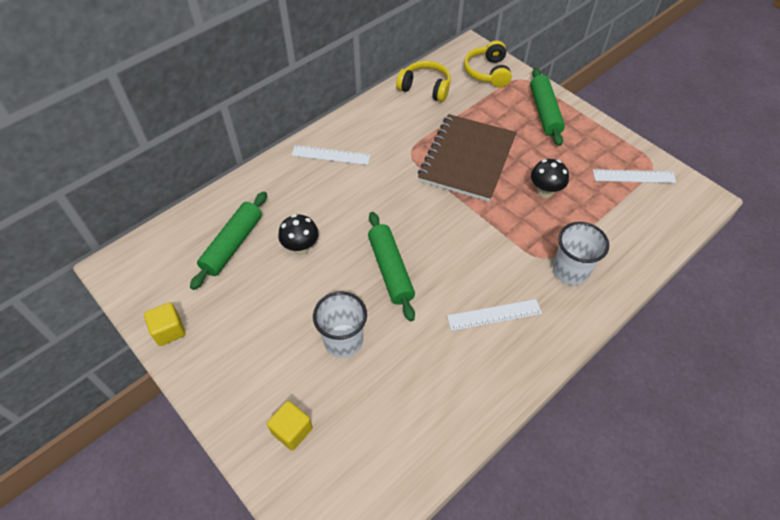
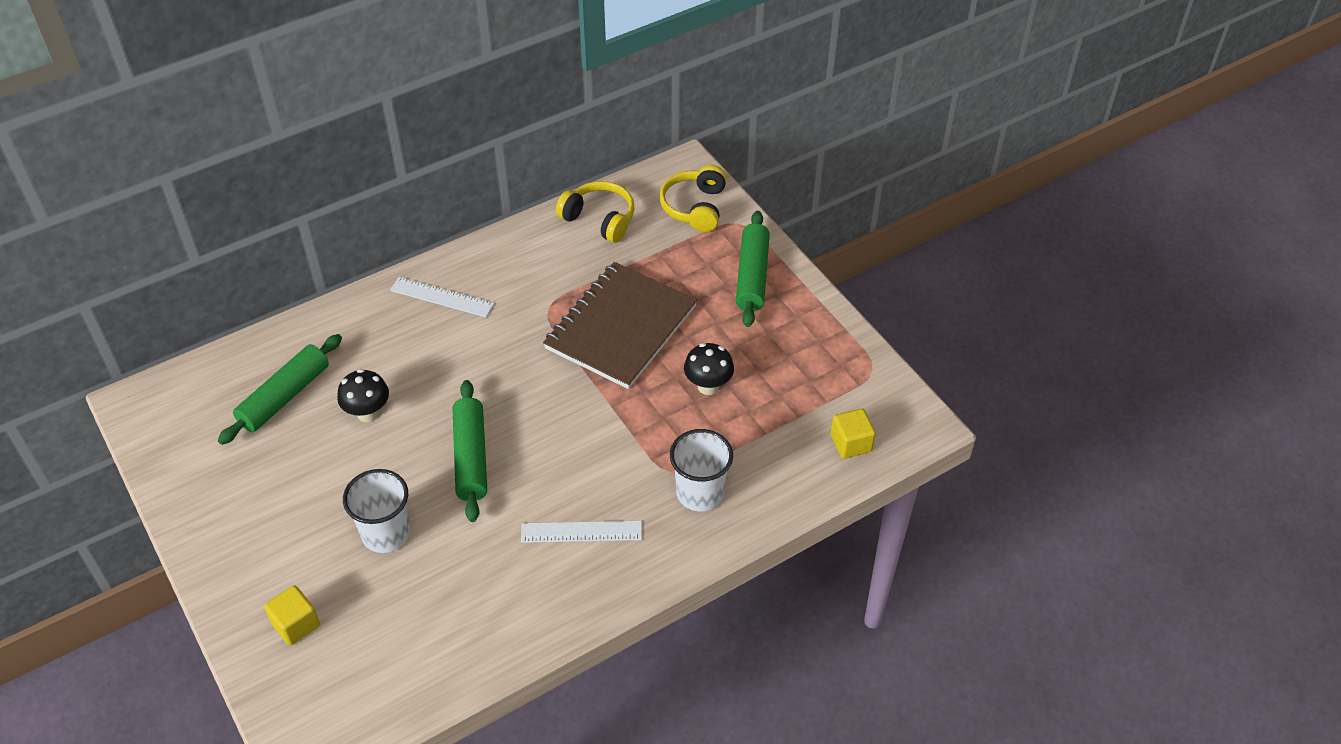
camera: 10 degrees right, 5 degrees down
(169, 330) = (182, 489): yellow cube -> yellow cube (851, 443)
(633, 176) = (838, 382): white ruler -> none

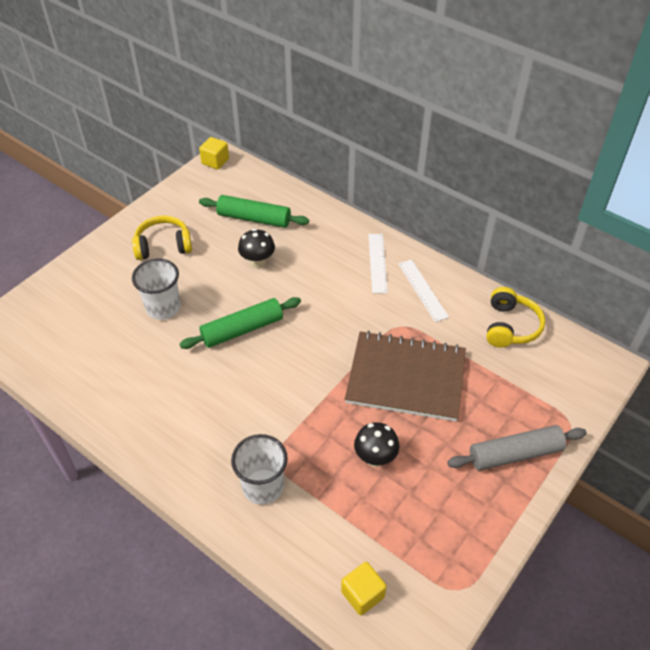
camera: 70 degrees right, 0 degrees up
(296, 624) = (82, 290): yellow cube -> yellow cube (215, 161)
(581, 532) = (199, 418): white ruler -> white ruler (422, 290)
(695, 207) = (567, 386): yellow headphones -> yellow headphones (163, 246)
(752, 276) = (515, 454): green rolling pin -> grey rolling pin

